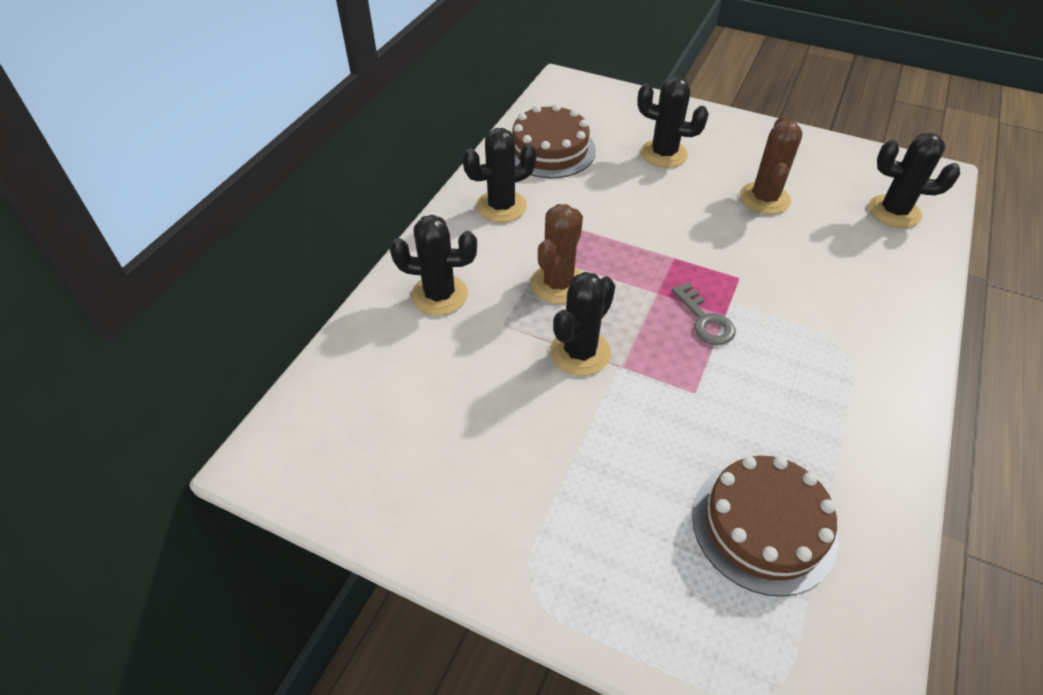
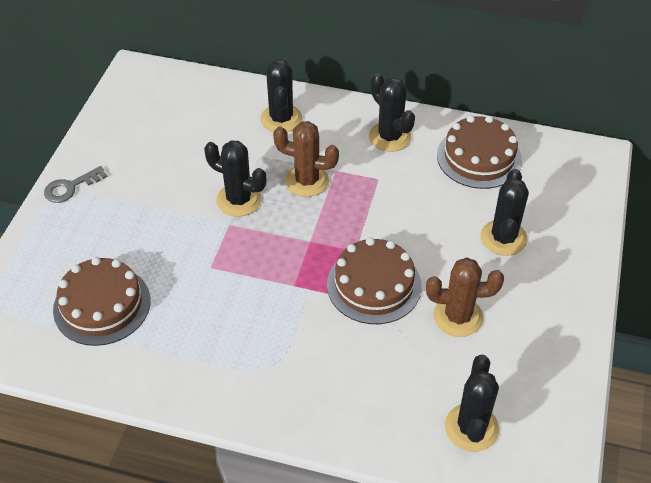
camera: 80 degrees right, 0 degrees up
(705, 320) = (285, 272): grey key -> grey key (70, 187)
(724, 250) = (374, 285): none -> brown cake

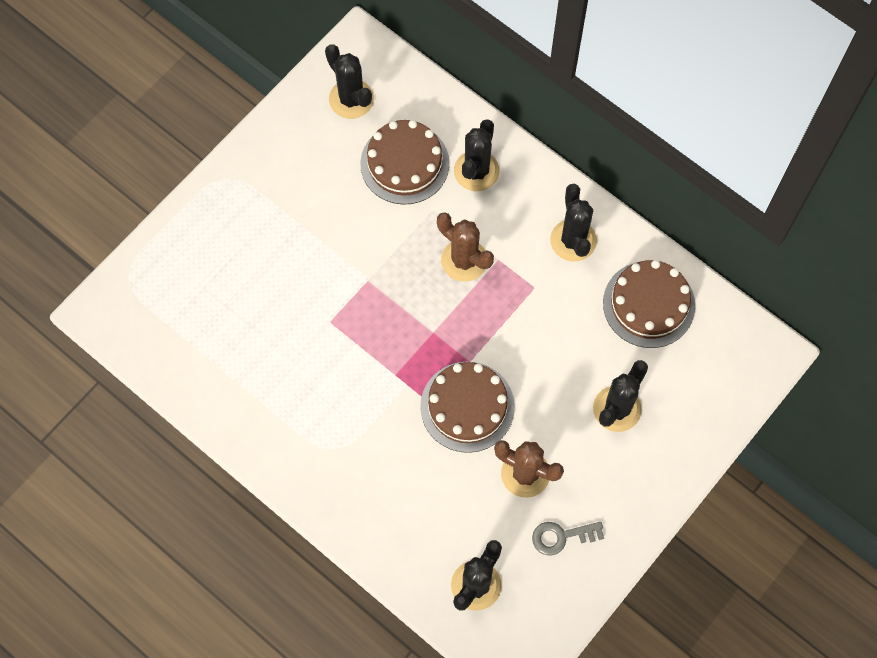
camera: 25 degrees right, 20 degrees up
(70, 187) = (240, 173): grey key -> grey key (561, 536)
(102, 305) = (219, 321): brown cake -> brown cake (404, 163)
(239, 200) = (389, 255): black cactus -> black cactus (351, 99)

